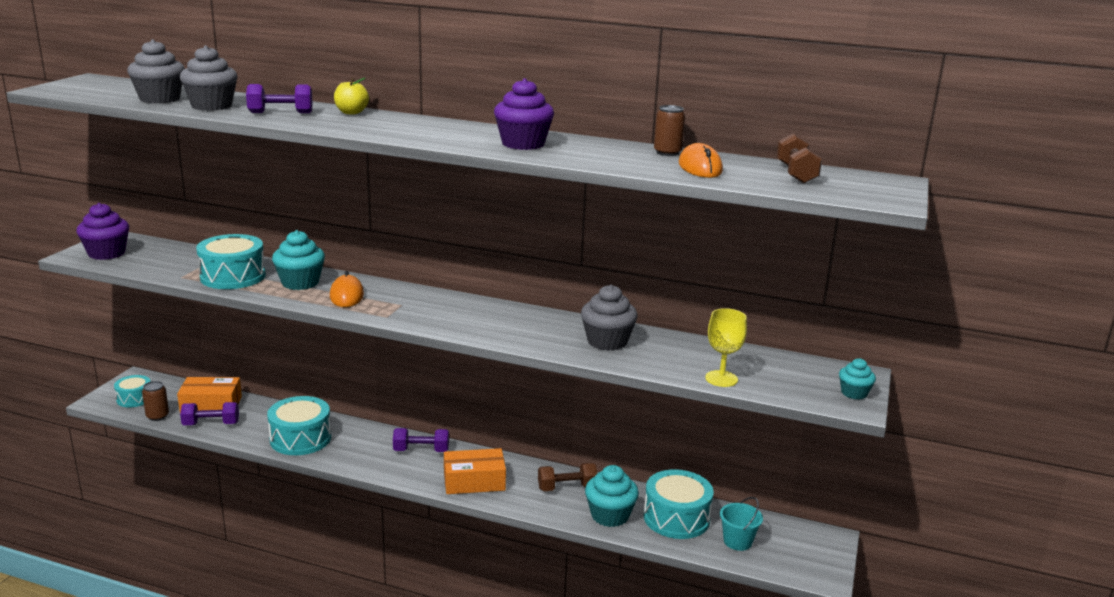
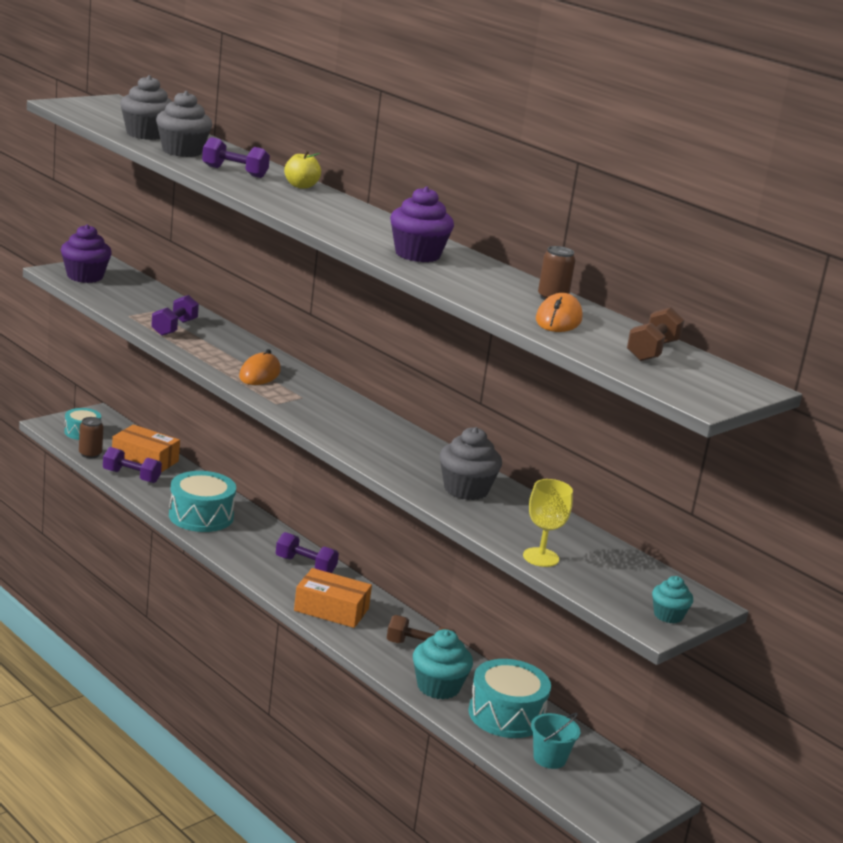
camera: 25 degrees right, 0 degrees up
(233, 276) = (174, 328): turquoise drum -> purple dumbbell
(300, 283) = (229, 350): turquoise cupcake -> none

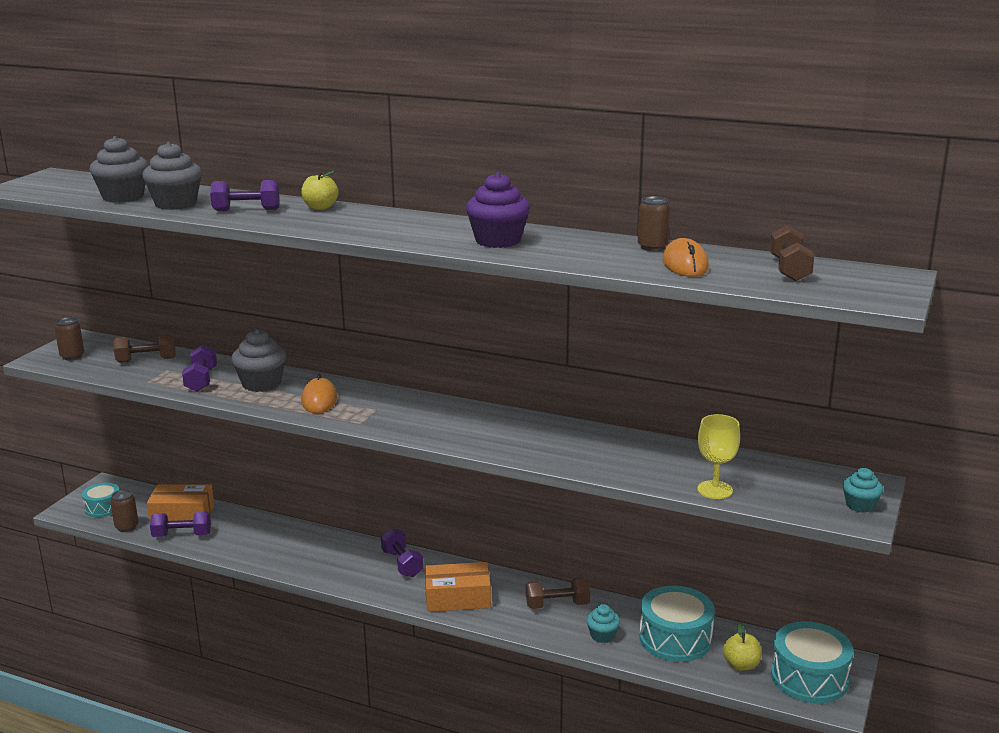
camera: 20 degrees left, 0 degrees up
(85, 276) = (72, 356): purple cupcake -> brown can
(143, 298) = (146, 360): none -> brown dumbbell
(201, 516) = (275, 551): turquoise drum -> turquoise drum (809, 678)
(305, 565) = (402, 564): purple dumbbell -> purple dumbbell turned 60 degrees clockwise
(438, 687) = (602, 635): turquoise cupcake -> turquoise cupcake, size x0.58
(466, 490) = (594, 449): grey cupcake -> grey cupcake (261, 384)
(549, 758) = (741, 665): turquoise bucket -> yellow apple

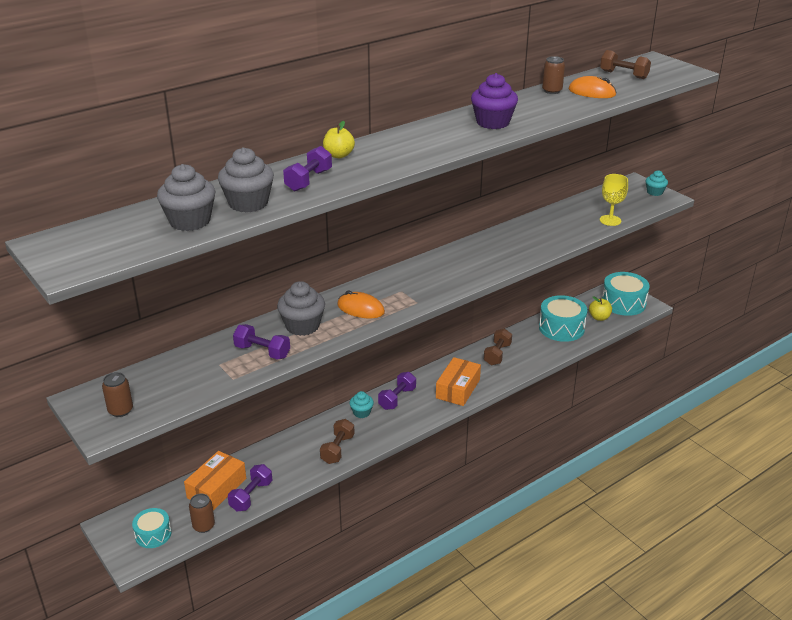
camera: 60 degrees left, 10 degrees up
(146, 360) = (183, 371): brown dumbbell -> brown dumbbell (337, 449)
(402, 564) = (397, 398): purple dumbbell -> purple dumbbell turned 60 degrees counterclockwise
(602, 635) = (540, 350): turquoise cupcake -> turquoise cupcake (361, 412)

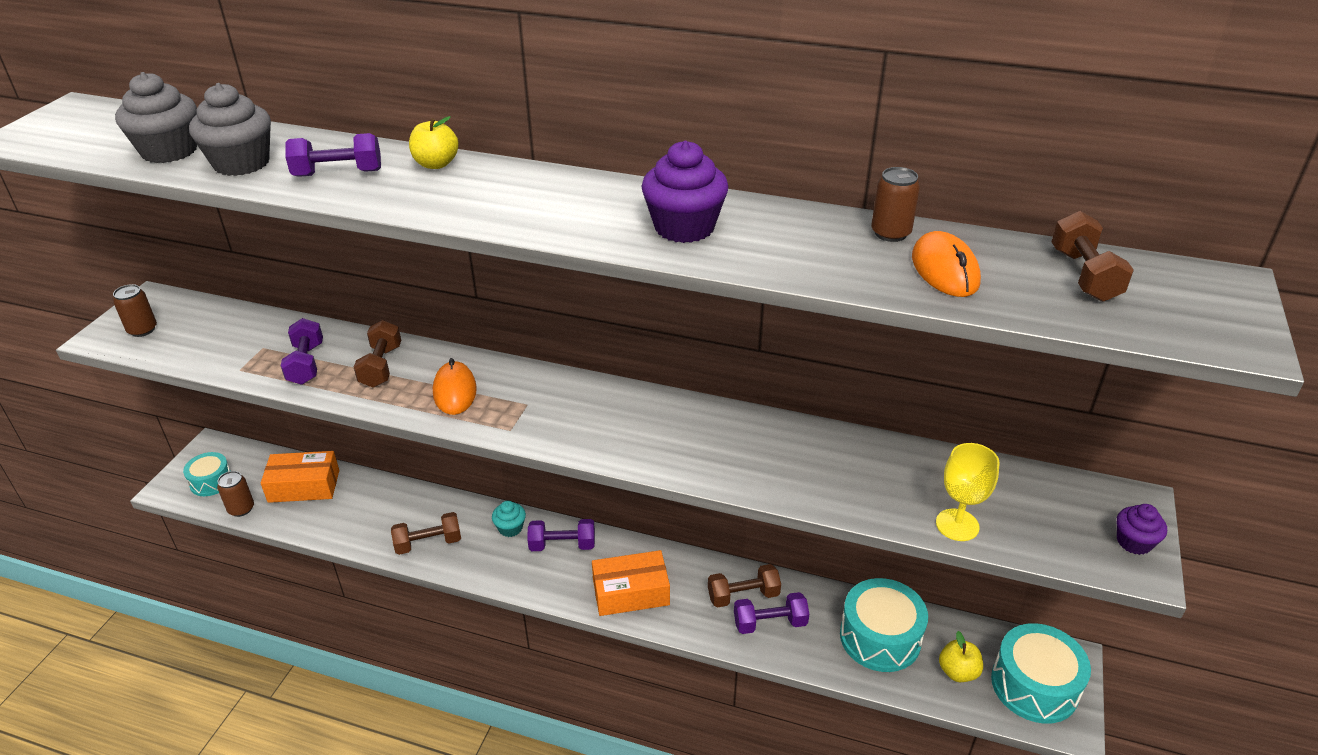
camera: 55 degrees right, 5 degrees up
(251, 496) = (306, 517): purple dumbbell -> purple dumbbell (770, 623)
(302, 326) = (381, 366): grey cupcake -> brown dumbbell
(654, 192) = (1134, 542): turquoise cupcake -> purple cupcake

